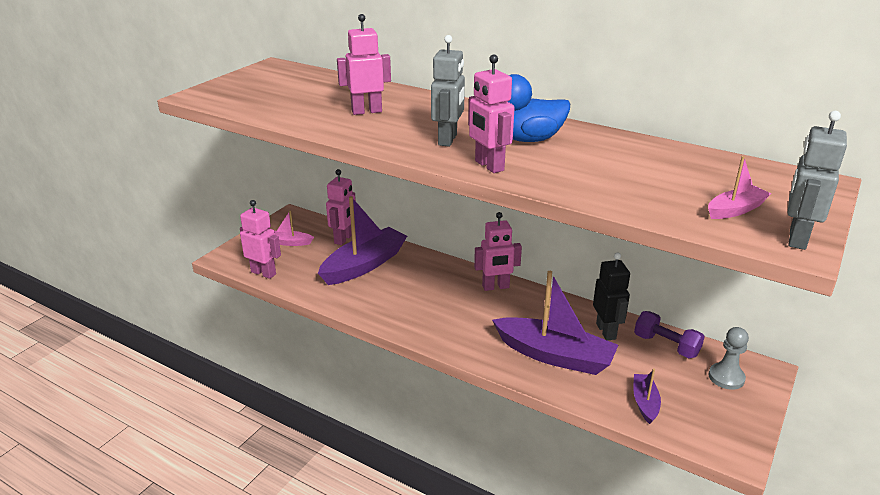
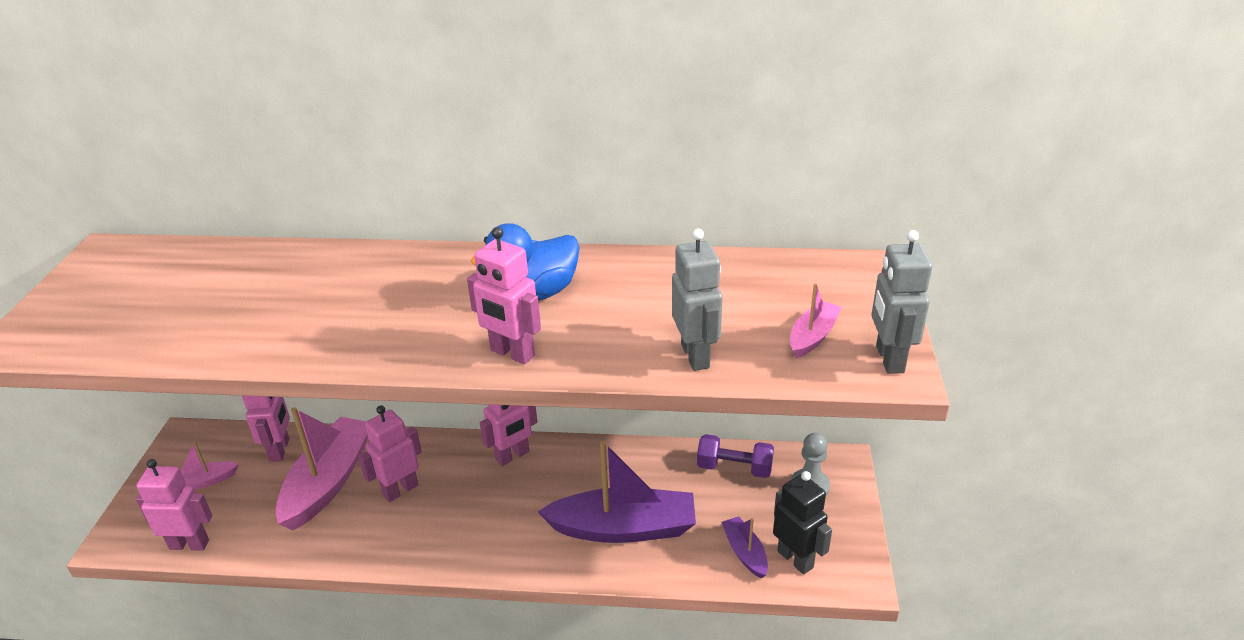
camera: 25 degrees left, 5 degrees up
(364, 265) = (328, 481): purple boat -> pink boat
(366, 111) = (298, 303): pink robot -> pink robot (400, 490)
(448, 140) = (437, 324): grey robot -> grey robot (696, 356)
(606, 331) = (664, 472): black robot -> black robot (795, 559)

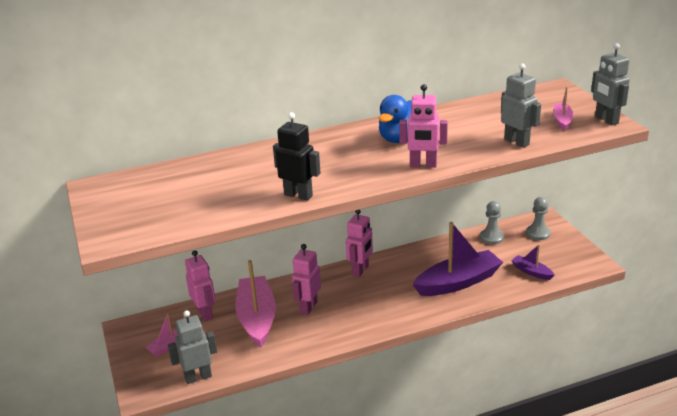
camera: 25 degrees left, 5 degrees down
(189, 544) = (198, 377): pink robot -> grey robot
(734, 468) = (491, 237): purple dumbbell -> grey pawn
(795, 559) = (559, 266): black robot -> black robot (298, 195)

